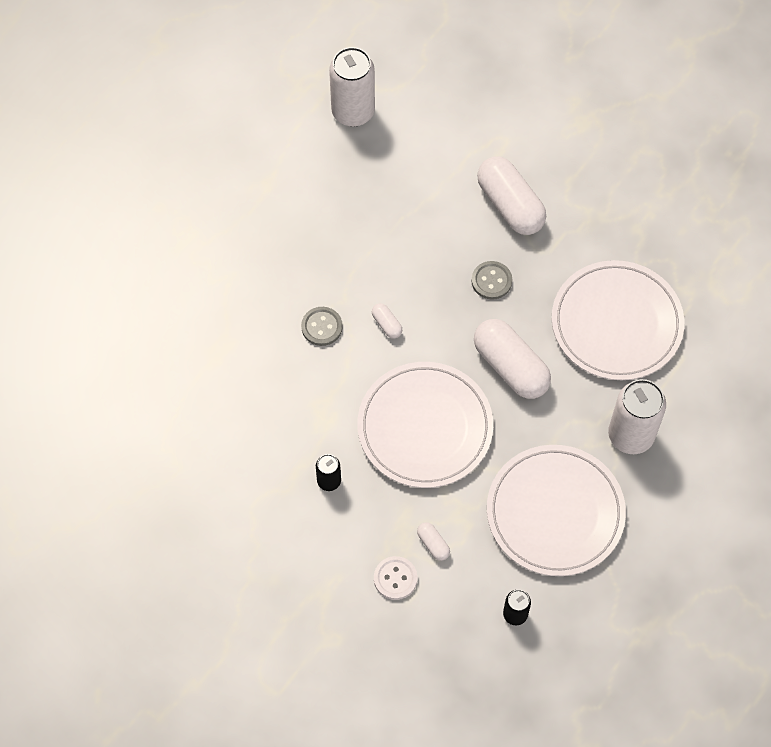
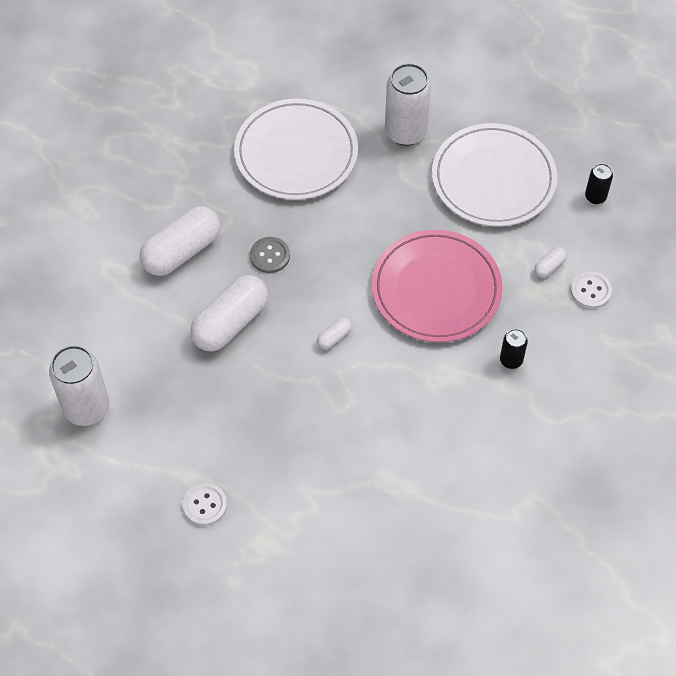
camera: 100 degrees left, 5 degrees down
(236, 193) = (205, 505): none -> white button
(322, 327) = (348, 394): grey button -> none
(425, 427) = (436, 289): white plate -> pink plate
(510, 367) = (358, 229): white capsule -> white capsule (231, 323)

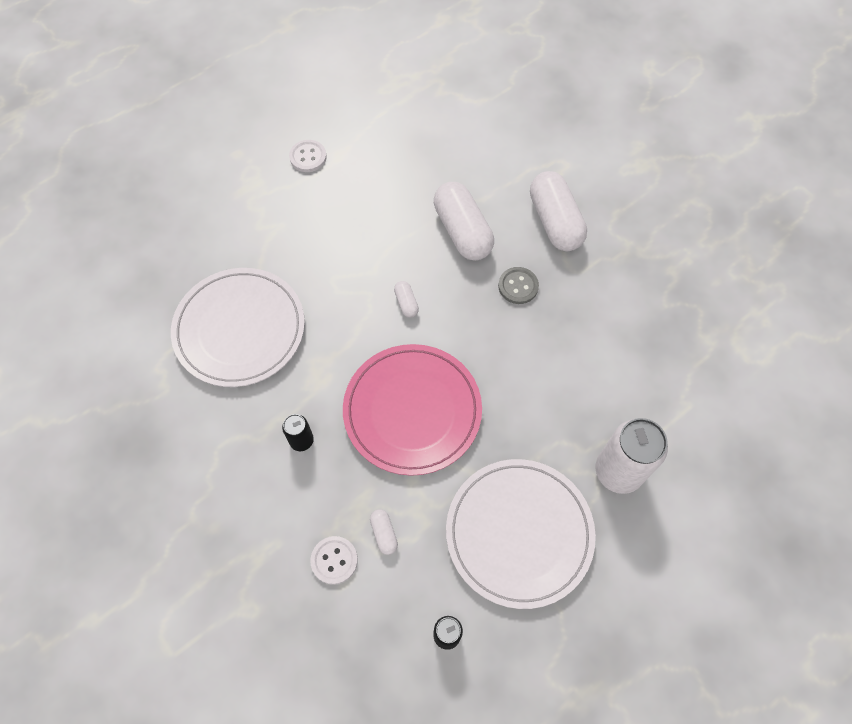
camera: 115 degrees right, 5 degrees up
(87, 408) = (434, 112): white can -> none
(296, 153) = (630, 355): white plate -> white plate (240, 329)

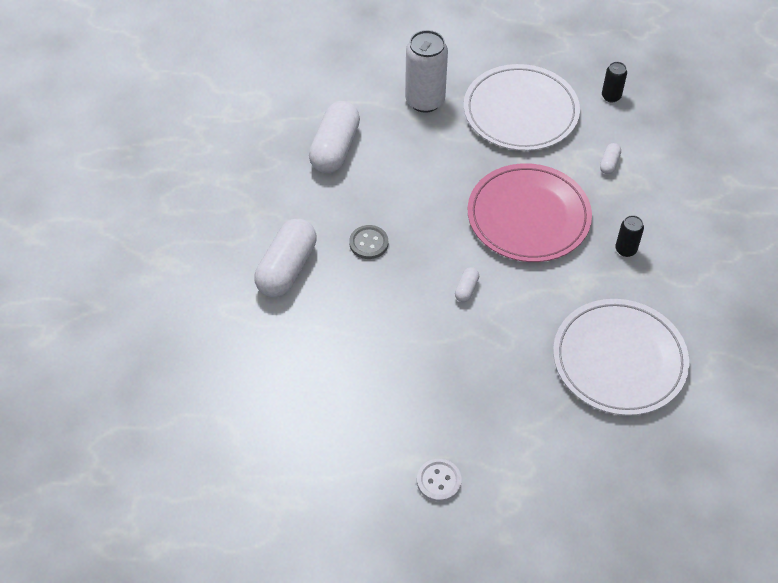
camera: 140 degrees left, 10 degrees down
(334, 560) = (654, 170): white button -> none
(462, 231) = (367, 312): white capsule -> white capsule (335, 148)

